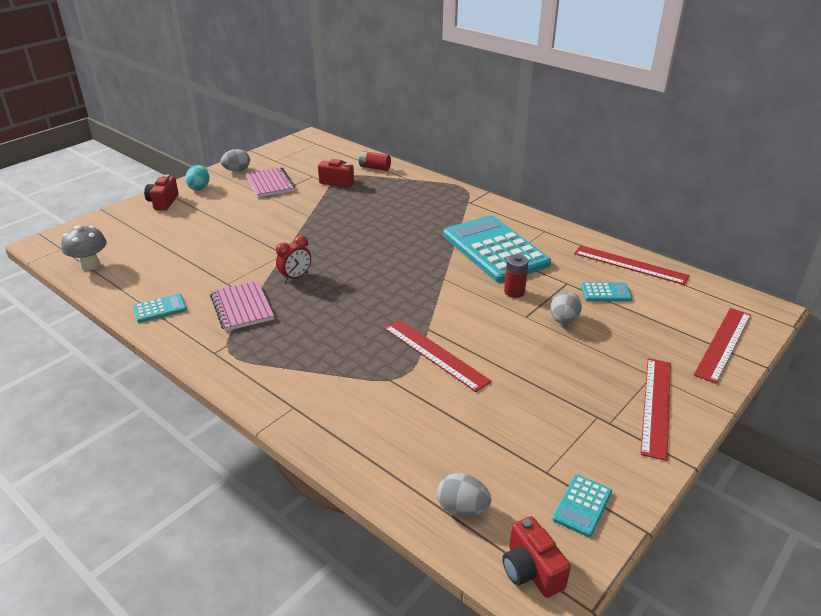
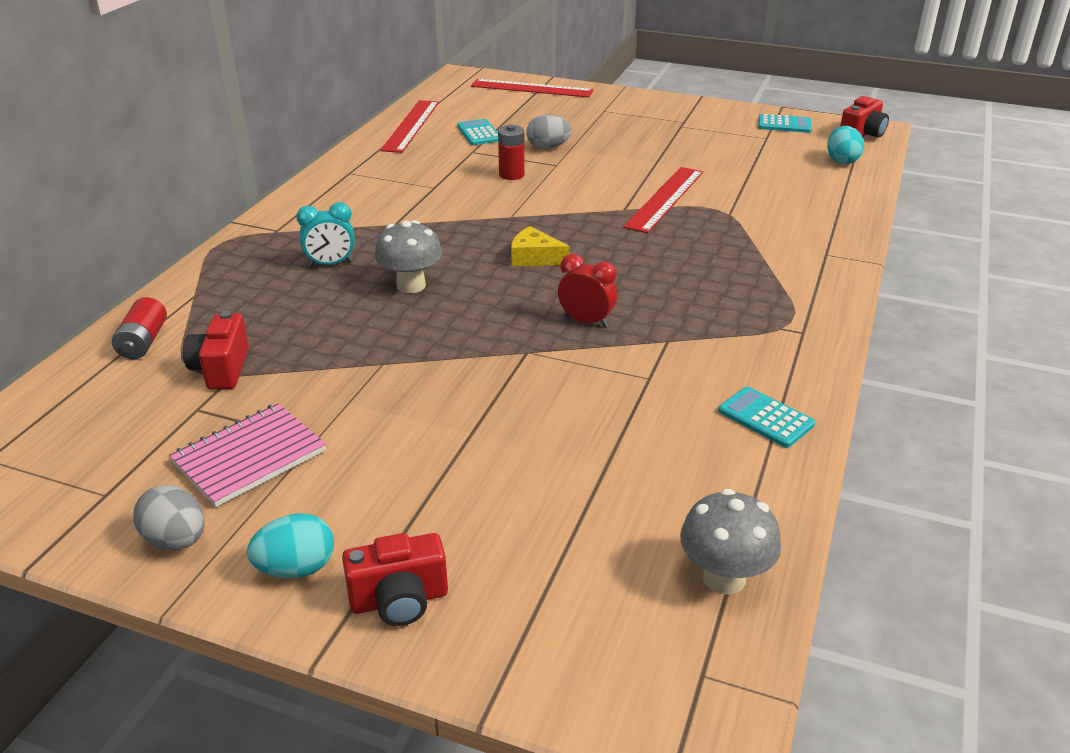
camera: 110 degrees left, 0 degrees up
(242, 307) = (695, 343): pink notebook -> none
(377, 232) = (411, 285): none -> grey mushroom
(381, 276) = (534, 258): none -> yellow cheese
(418, 213) = (330, 264): none -> turquoise clock
(462, 509) = (842, 161): grey egg -> turquoise egg
(495, 249) = (417, 196): turquoise calculator -> none
(656, 406) = (644, 108): red ruler -> none

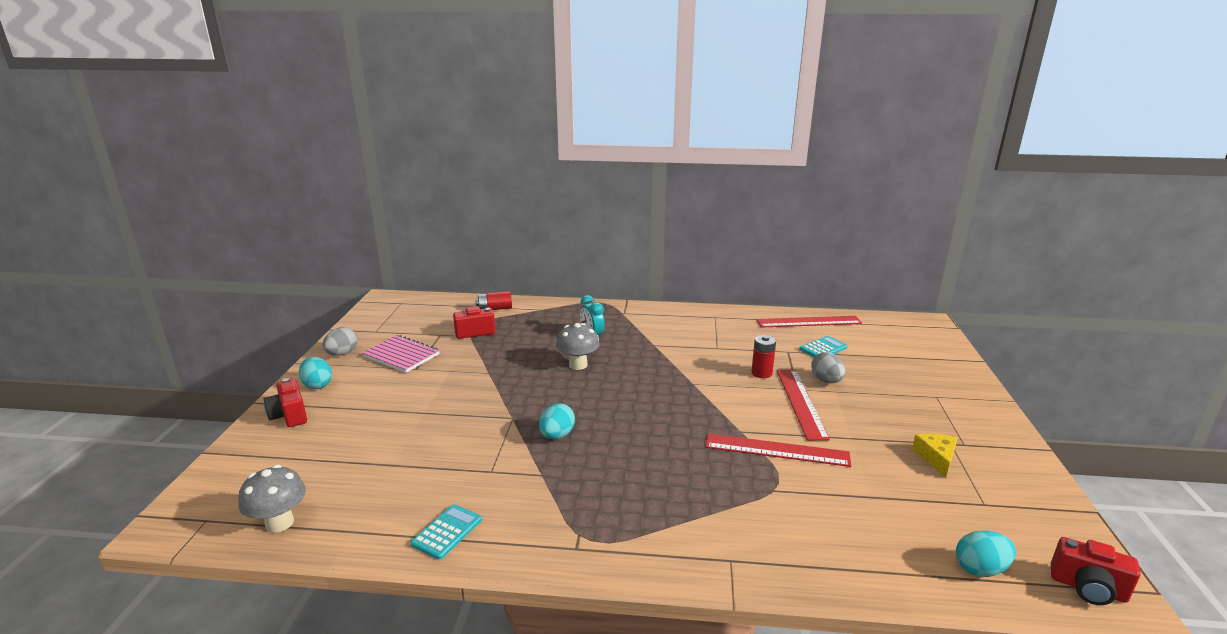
camera: 75 degrees right, 10 degrees down
(532, 88) = (941, 355): red ruler -> red ruler (801, 403)
(534, 258) = (636, 402): yellow cheese -> yellow cheese (936, 458)
(586, 321) = (557, 435): red clock -> turquoise egg
(784, 124) = (1039, 516): turquoise calculator -> none

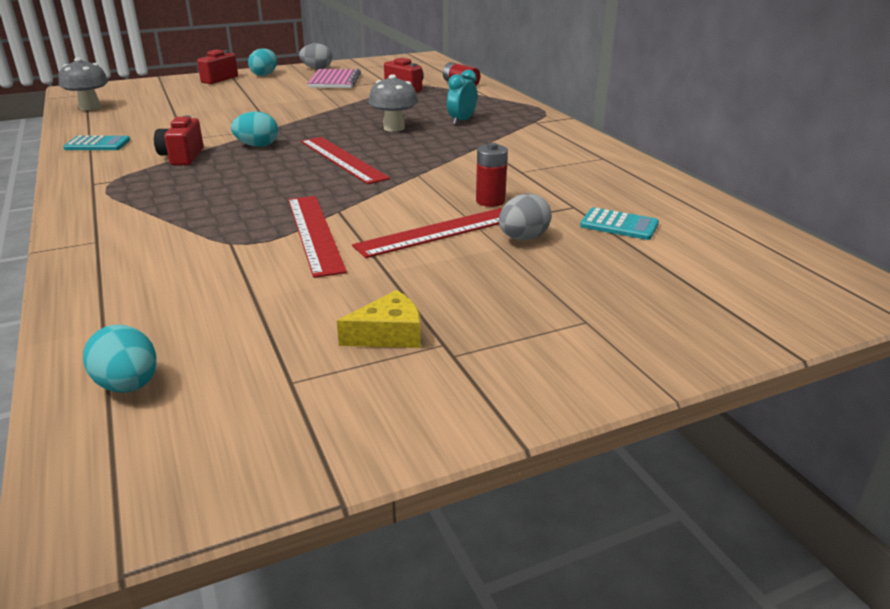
camera: 60 degrees right, 5 degrees up
(808, 322) = (690, 206): red ruler -> red ruler (342, 159)
(1088, 588) = (111, 486): red camera -> red camera (182, 157)

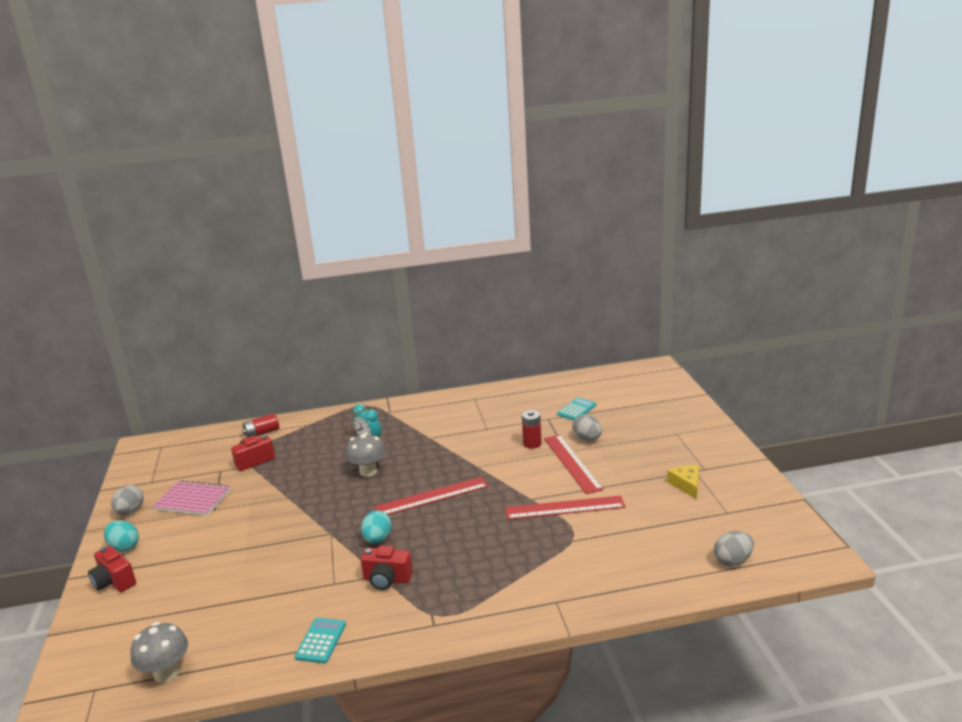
camera: 75 degrees left, 5 degrees down
(128, 385) = (732, 561): turquoise egg -> grey egg

